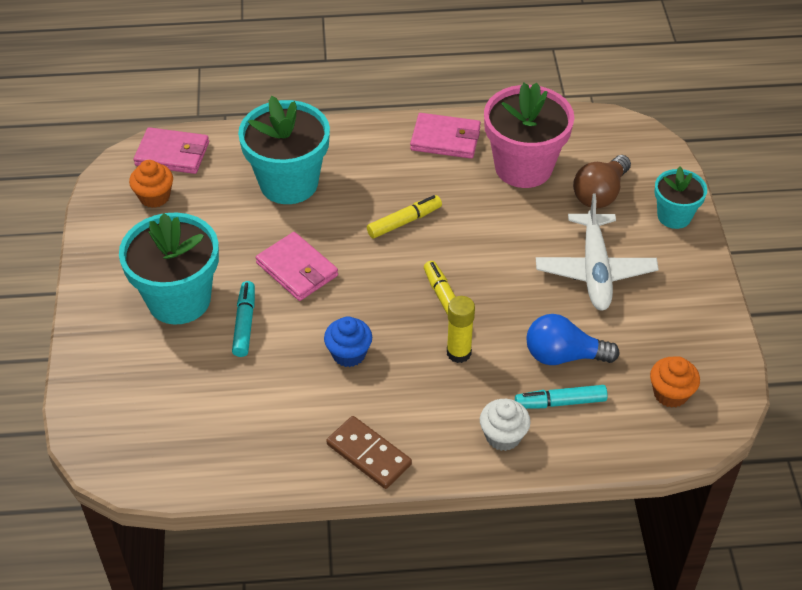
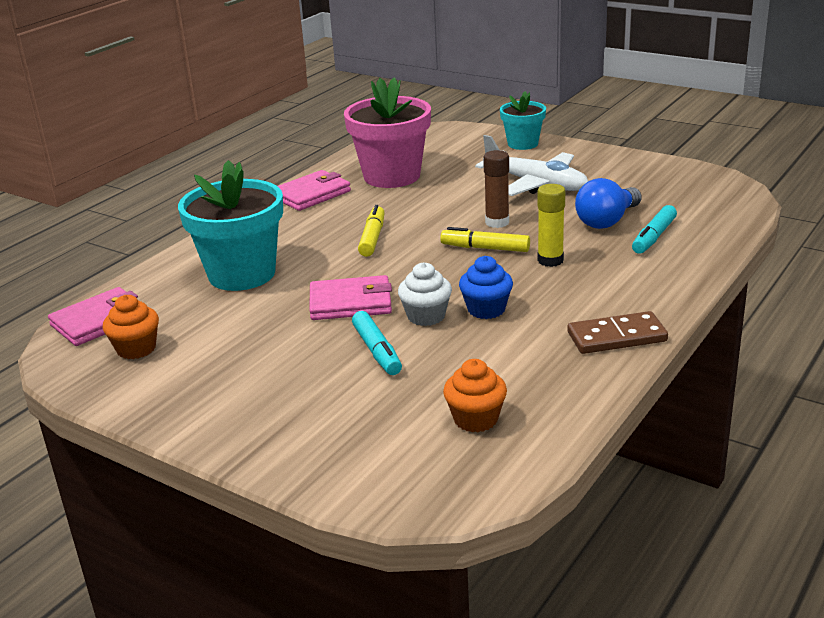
camera: 50 degrees left, 20 degrees down
(179, 300) = (293, 378): turquoise flower pot -> none
(244, 324) = (377, 351): turquoise marker -> turquoise marker turned 150 degrees counterclockwise
(497, 283) = (497, 222): none -> brown glue stick
(503, 436) = (663, 270): white cupcake -> white cupcake (426, 316)
(600, 193) = (462, 159): brown light bulb -> none
(670, 393) = (692, 196): orange cupcake -> orange cupcake (475, 419)

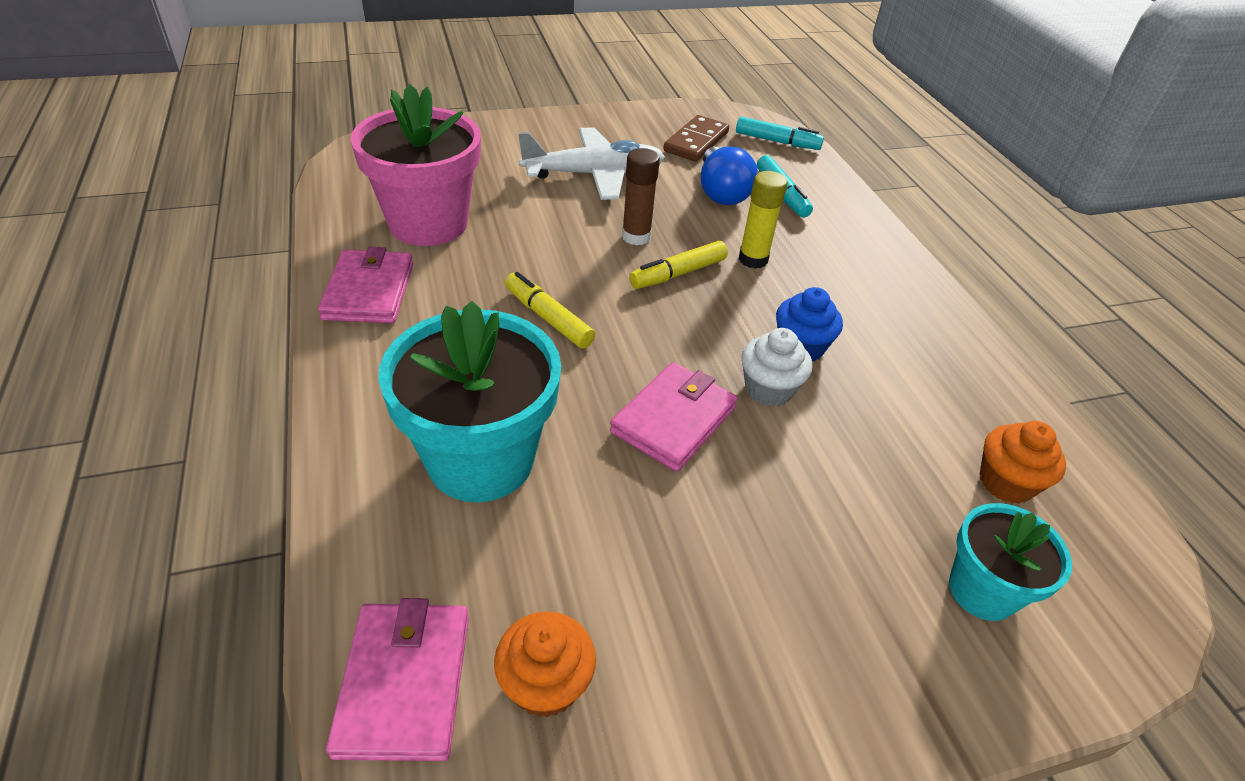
camera: 55 degrees left, 15 degrees up
(377, 351) = (803, 465): turquoise marker -> turquoise marker (777, 141)
(523, 144) = (501, 130): turquoise flower pot -> turquoise flower pot (982, 591)
(616, 337) = (932, 315): brown domino -> brown domino (696, 142)

